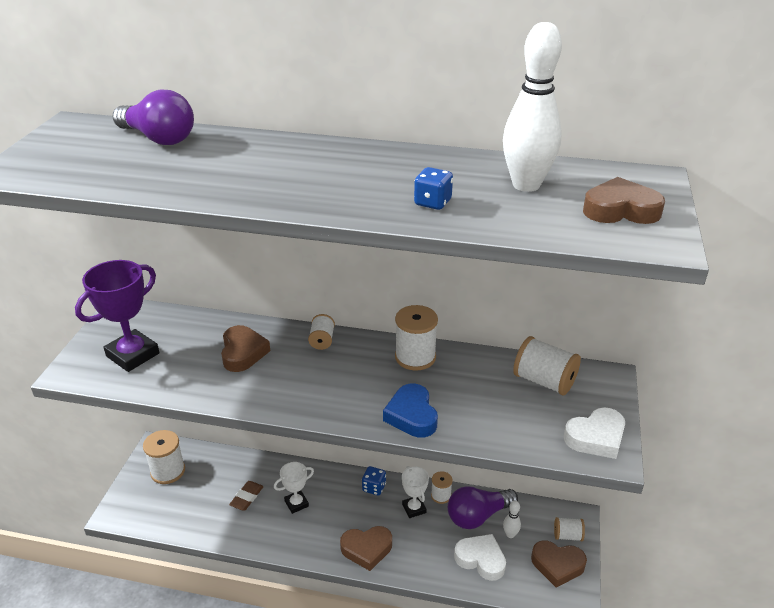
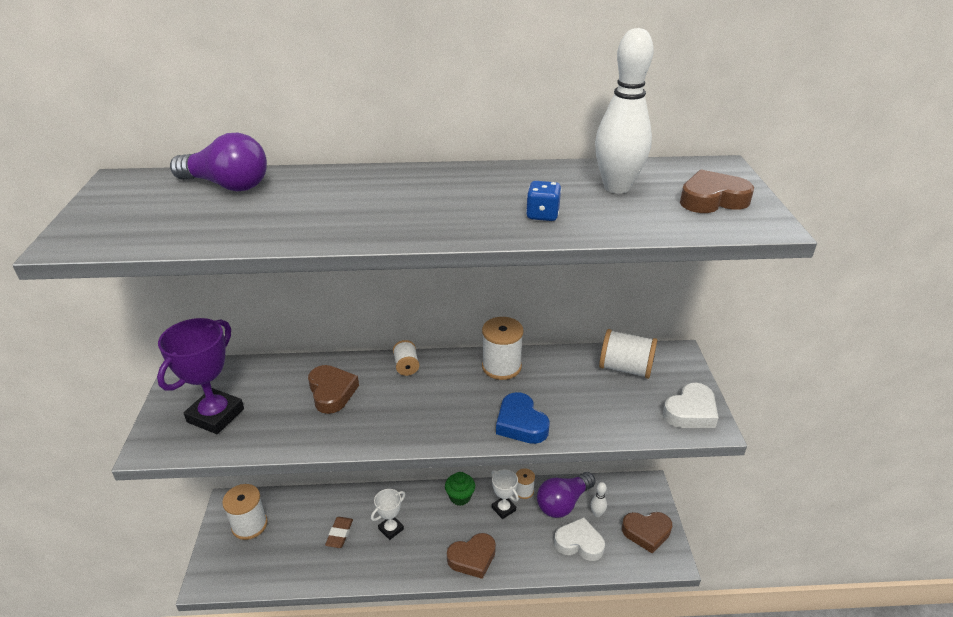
camera: 15 degrees left, 0 degrees up
(374, 487) = (460, 497): blue dice -> green cupcake
(567, 535) = (646, 503): white spool -> none

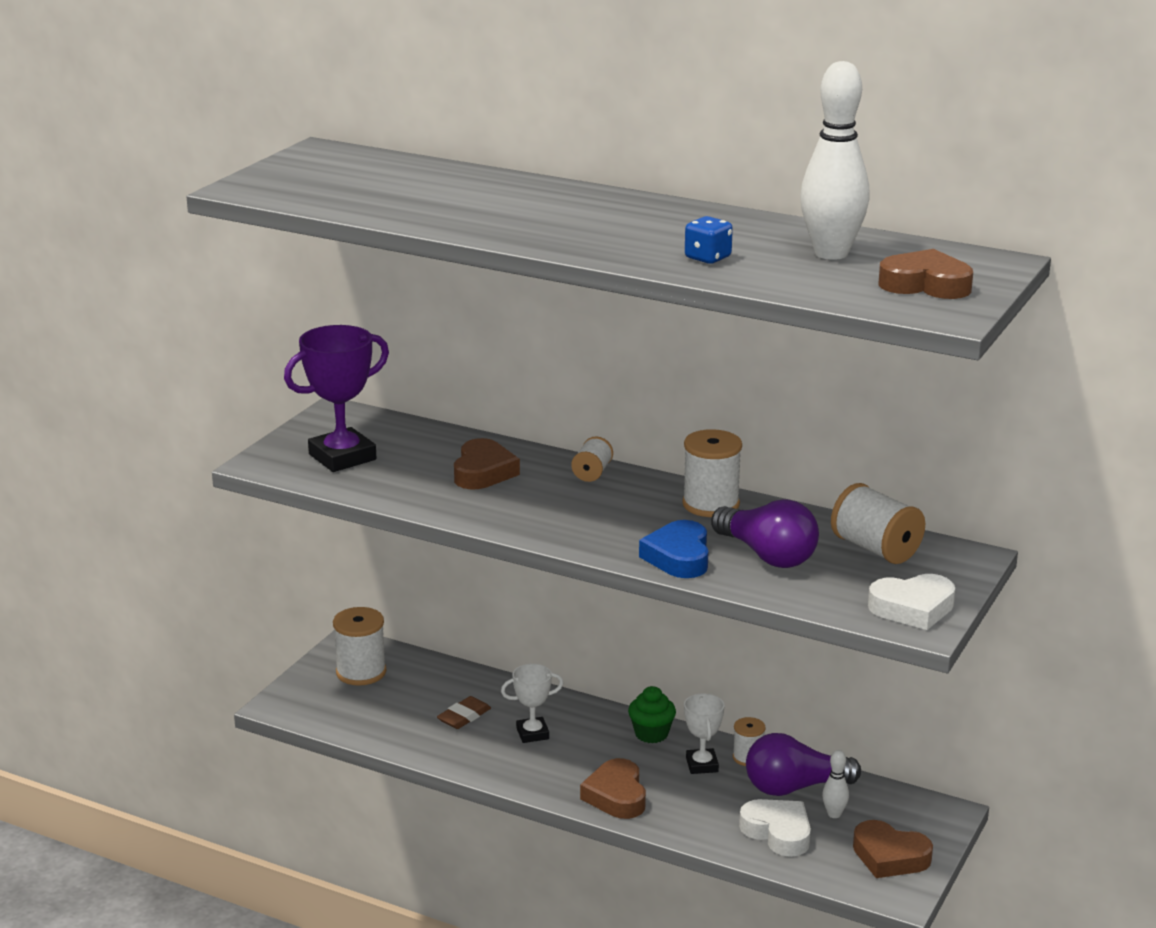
camera: 30 degrees right, 10 degrees down
(227, 185) = (418, 173): purple light bulb -> purple light bulb (767, 555)
(472, 558) = (616, 796): brown heart -> brown heart turned 75 degrees clockwise

